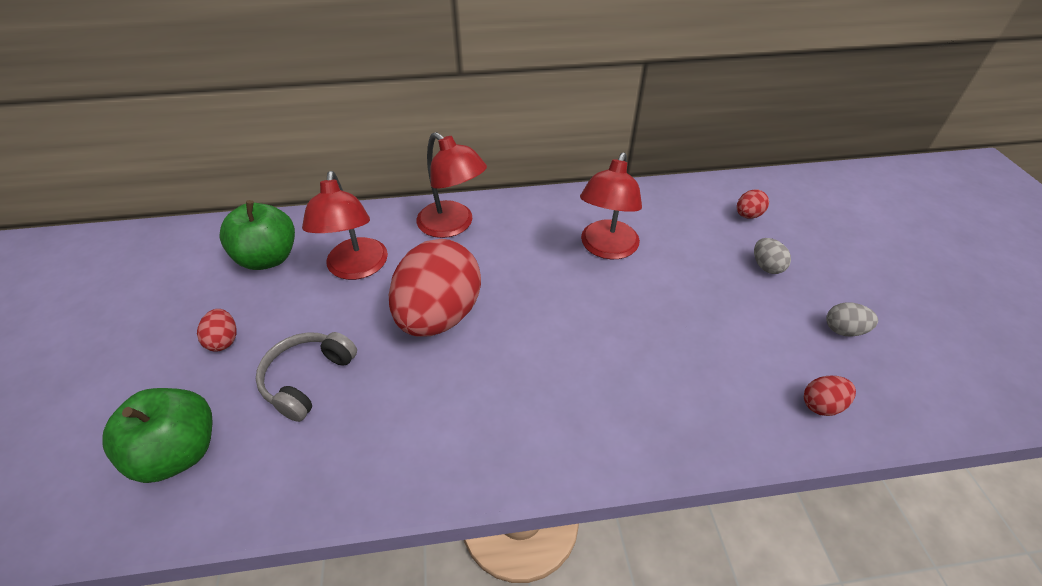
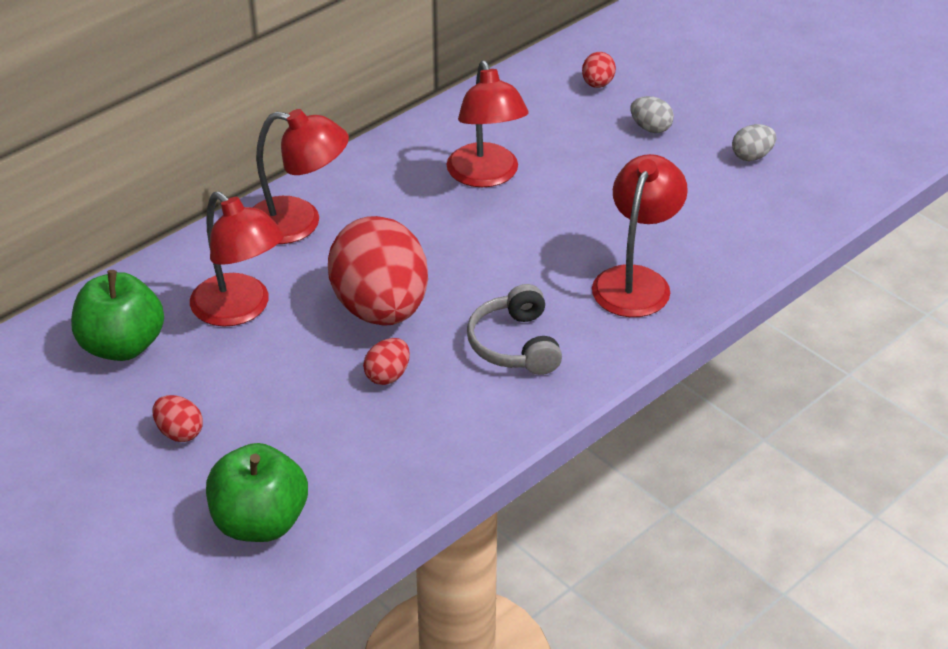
camera: 35 degrees left, 5 degrees down
(308, 379) = (312, 417): grey headphones -> grey headphones (515, 345)
(651, 397) = (636, 281): none -> red lamp
(821, 405) = (771, 223): red egg -> red egg (387, 375)

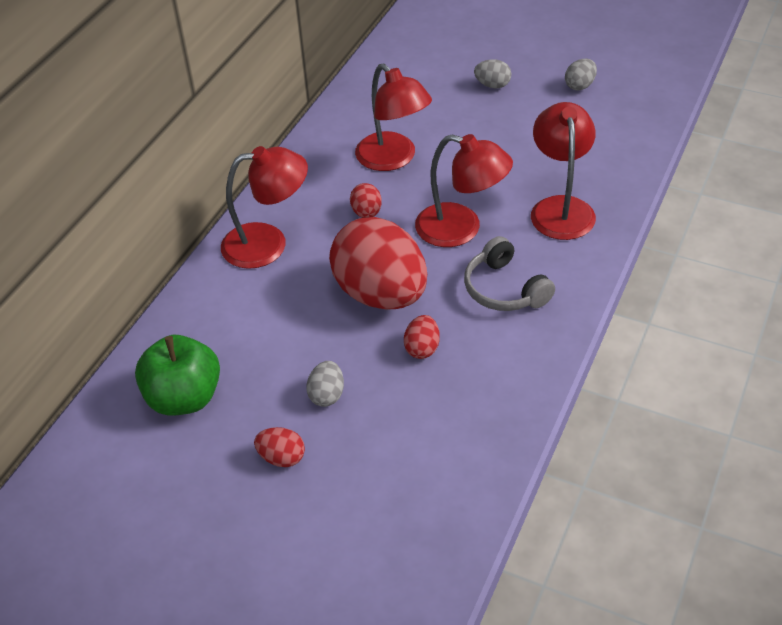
camera: 20 degrees left, 5 degrees up
(240, 309) = (266, 332): red lamp -> red lamp (461, 229)
(260, 522) = (399, 512): green apple -> none
(261, 389) = (327, 395): none -> grey egg
(597, 84) = (430, 62): red egg -> red egg (366, 213)

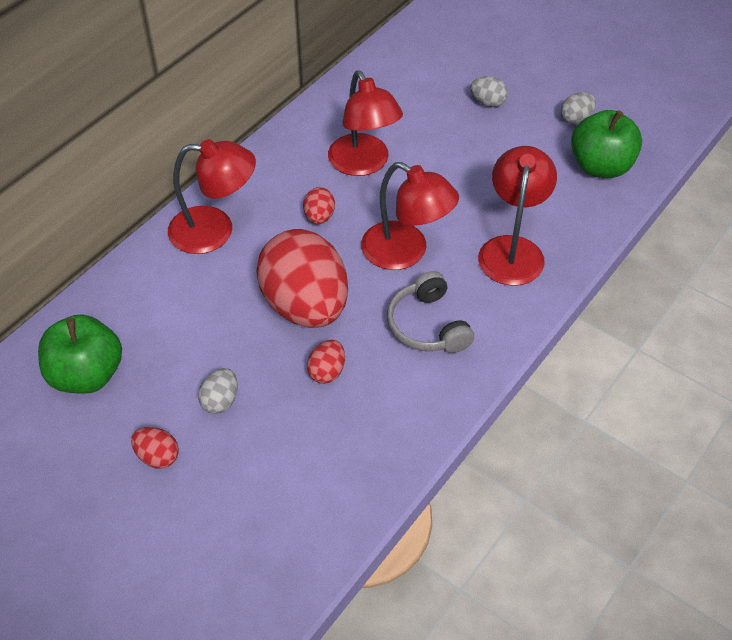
camera: 10 degrees right, 5 degrees up
(617, 122) = (600, 166): none -> green apple

